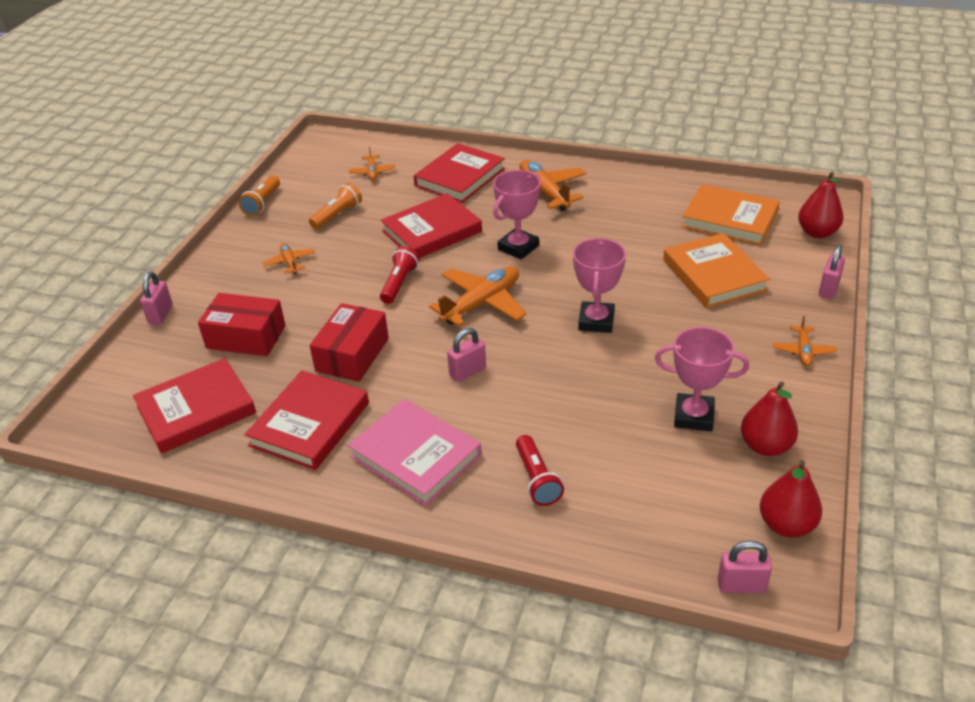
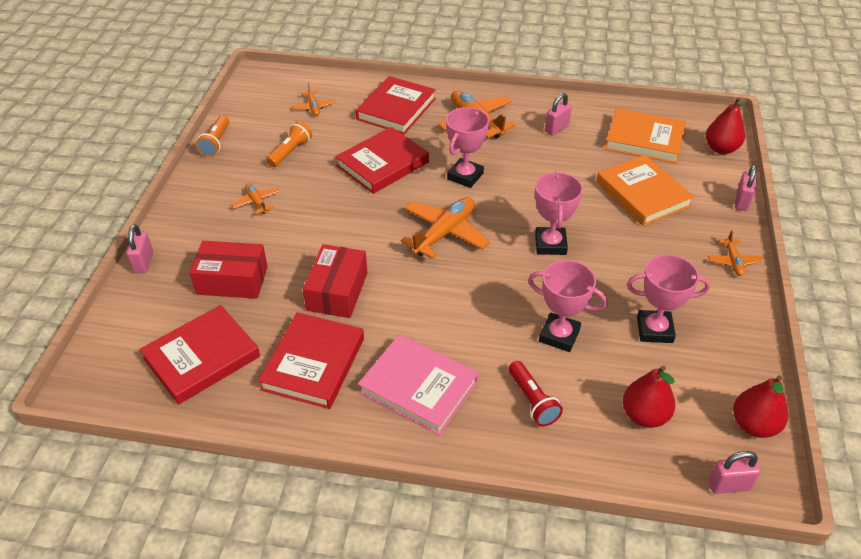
camera: 10 degrees left, 5 degrees up
(399, 283) = (364, 218): red flashlight -> none
(467, 372) = (447, 301): pink padlock -> pink padlock (556, 129)
(583, 415) = (559, 335): none -> pink trophy
(765, 446) = (721, 353): red pear -> red pear (644, 415)

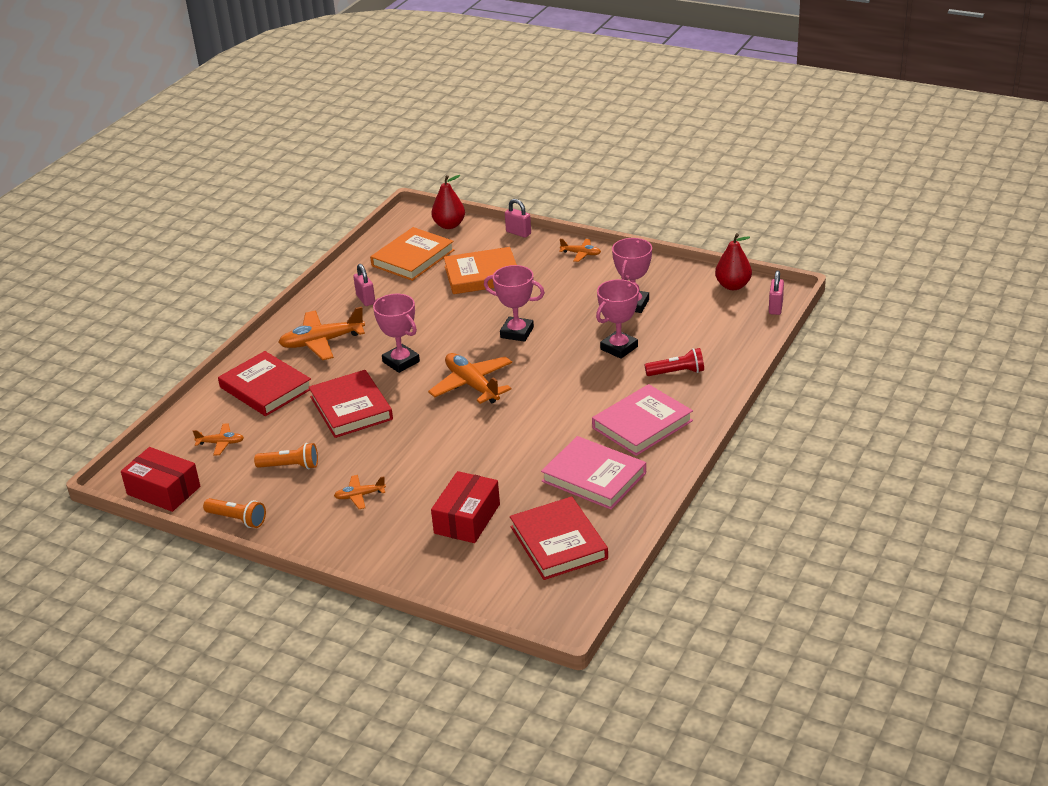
camera: 70 degrees left, 10 degrees down
(144, 263) = (409, 579): pink padlock -> none
(290, 152) = (290, 466): orange flashlight -> orange flashlight turned 135 degrees clockwise
(313, 364) = (594, 477): red book -> pink book
(337, 291) = (514, 455): red box -> red box (163, 490)
(644, 415) = (708, 327): red pear -> none

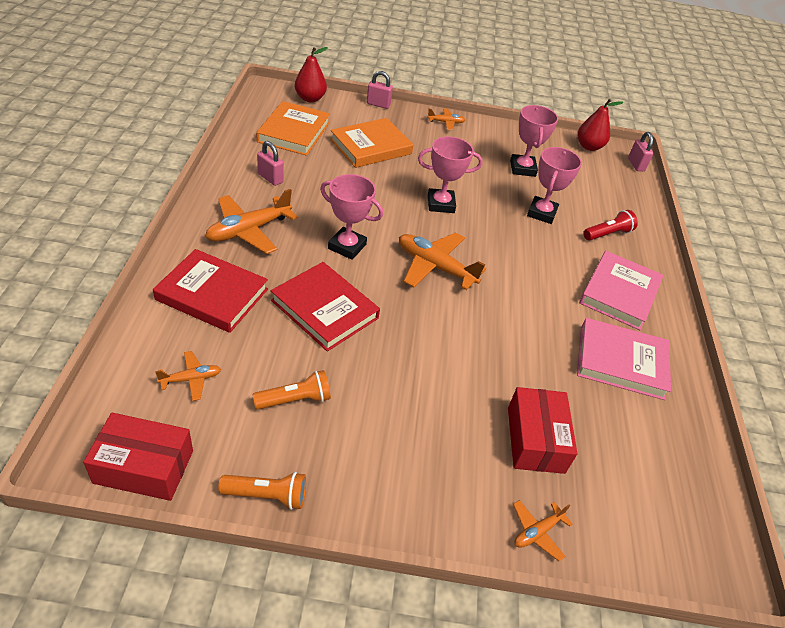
camera: 30 degrees left, 10 degrees up
(360, 496) = (400, 429): orange plane -> orange plane (537, 532)
(558, 542) = (646, 454): red book -> none

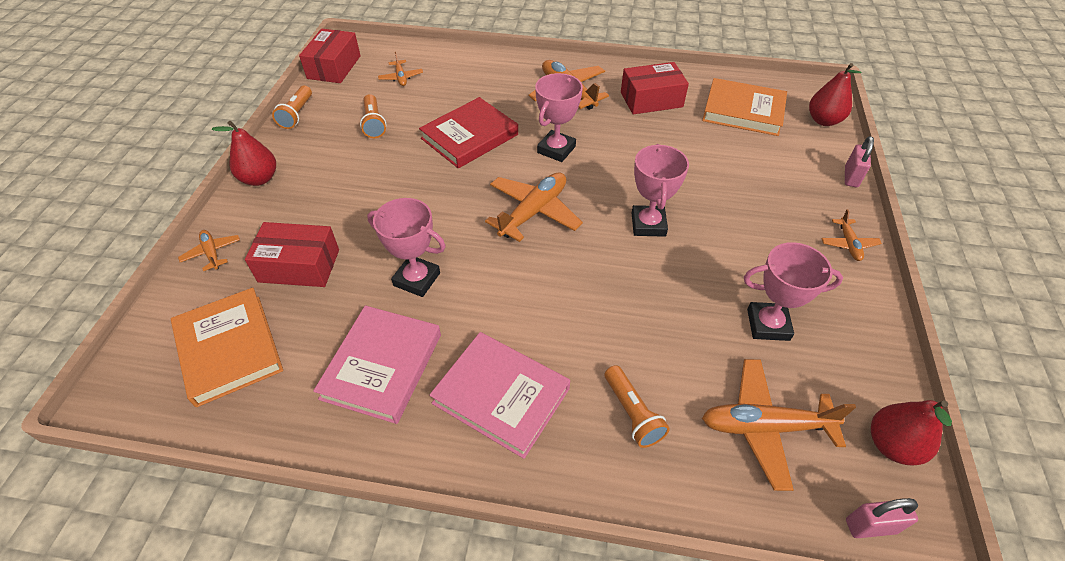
camera: 100 degrees right, 5 degrees up
(212, 294) = (486, 79): red book -> none
(270, 178) = (651, 99): pink padlock -> red box
(371, 147) = (744, 169): orange book -> orange book (229, 349)
(407, 512) = (259, 179): none -> red pear
(541, 213) = (661, 331): pink trophy -> pink trophy (417, 279)
(595, 185) = (765, 427): none -> orange plane
(607, 234) = (632, 413): red flashlight -> orange flashlight

